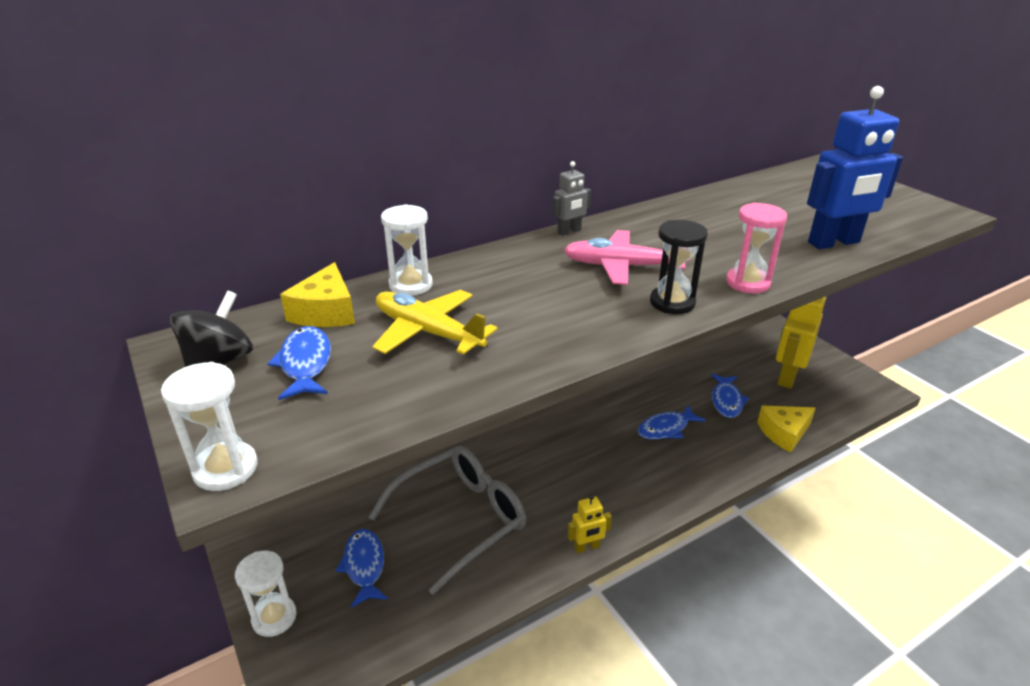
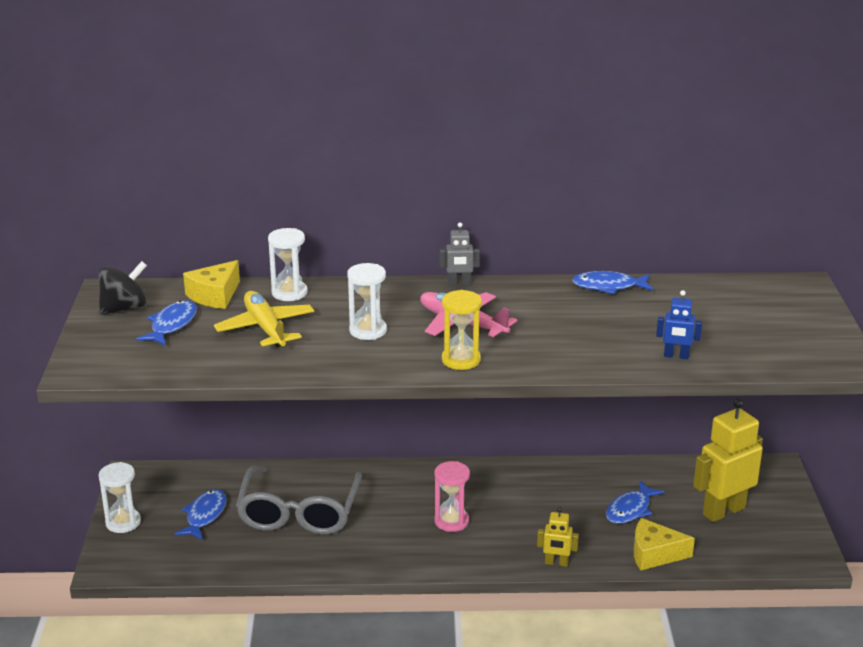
camera: 30 degrees right, 5 degrees down
(225, 469) = (81, 367): white hourglass -> white hourglass (368, 331)
(460, 519) = (299, 512): grey glasses -> grey glasses turned 105 degrees clockwise
(587, 547) = (378, 566): yellow robot -> yellow robot (556, 563)
(666, 428) = (542, 511): blue fish -> blue fish (608, 287)
(672, 302) = (461, 360): black hourglass -> yellow hourglass
(747, 283) = (543, 364): pink hourglass -> pink hourglass (451, 521)
(834, 243) = (676, 356): blue robot -> blue robot, size x0.49

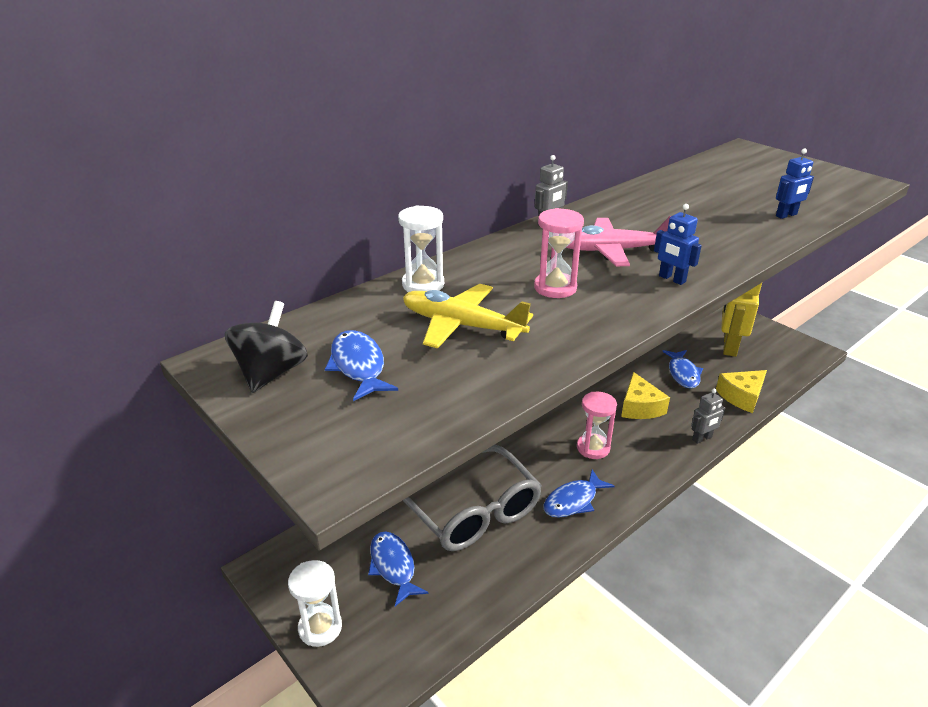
camera: 40 degrees left, 5 degrees up
(215, 295) = (352, 316): yellow cheese -> yellow cheese (640, 407)
(368, 331) = (555, 288): white hourglass -> pink hourglass
(461, 360) = (672, 279): yellow hourglass -> blue robot
(556, 563) = (702, 438): yellow robot -> grey robot
(608, 287) = (649, 188): blue fish -> blue fish (573, 501)

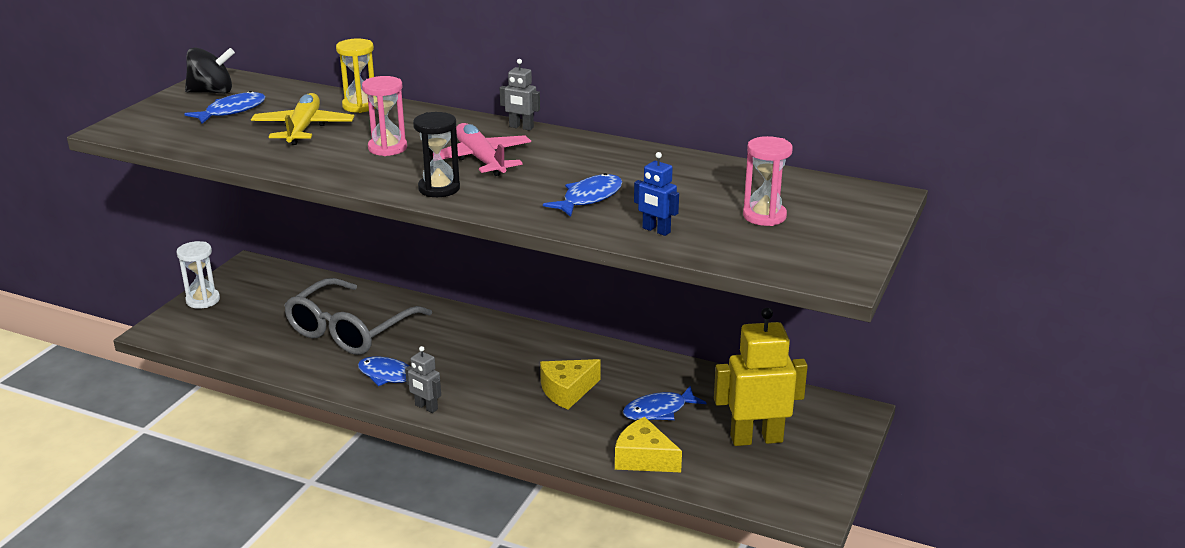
camera: 65 degrees right, 5 degrees down
(393, 566) = (271, 312): blue fish -> blue fish (589, 198)
(423, 284) = (360, 106): white hourglass -> yellow hourglass
(593, 448) = (475, 374): pink hourglass -> pink hourglass (764, 216)
(672, 279) = (439, 188): blue robot -> black hourglass
(702, 438) = (537, 438): grey robot -> grey robot (426, 407)

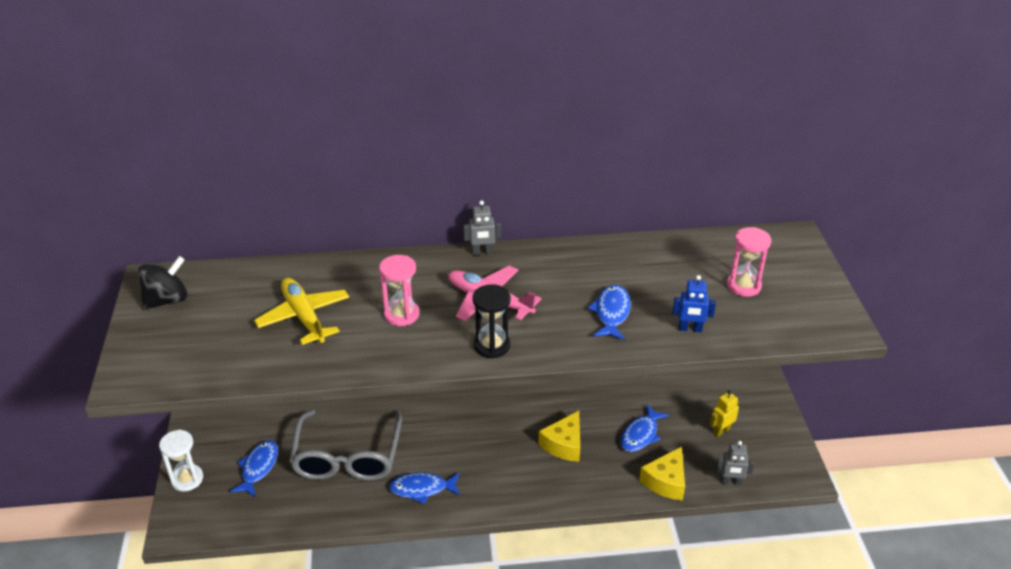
camera: 30 degrees left, 10 degrees up
(232, 111) = (214, 318): blue fish -> blue fish (258, 468)
(360, 106) = (324, 272): yellow hourglass -> none
(426, 407) = (476, 506): grey robot -> grey robot (731, 482)
(643, 458) = (666, 481): yellow cheese -> yellow cheese turned 60 degrees counterclockwise
(756, 438) = (721, 430): yellow robot -> yellow robot, size x0.49

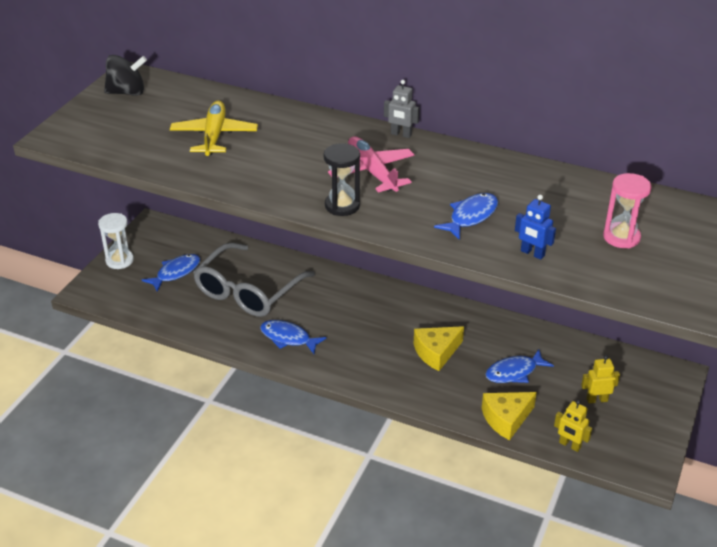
camera: 30 degrees right, 0 degrees up
(401, 314) = (290, 159): pink hourglass -> none
(731, 482) = (569, 445): grey robot -> yellow robot

